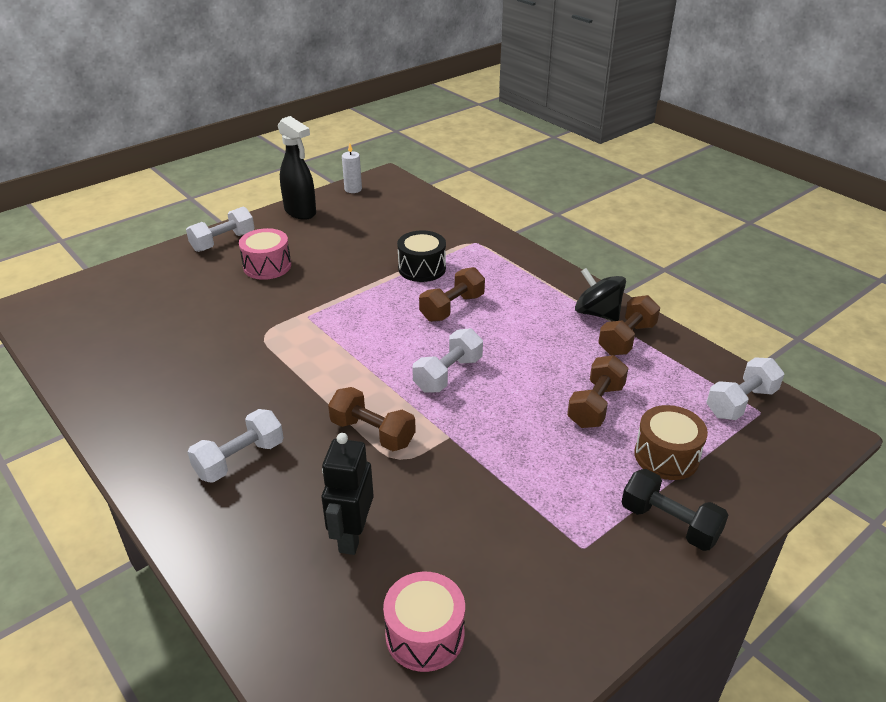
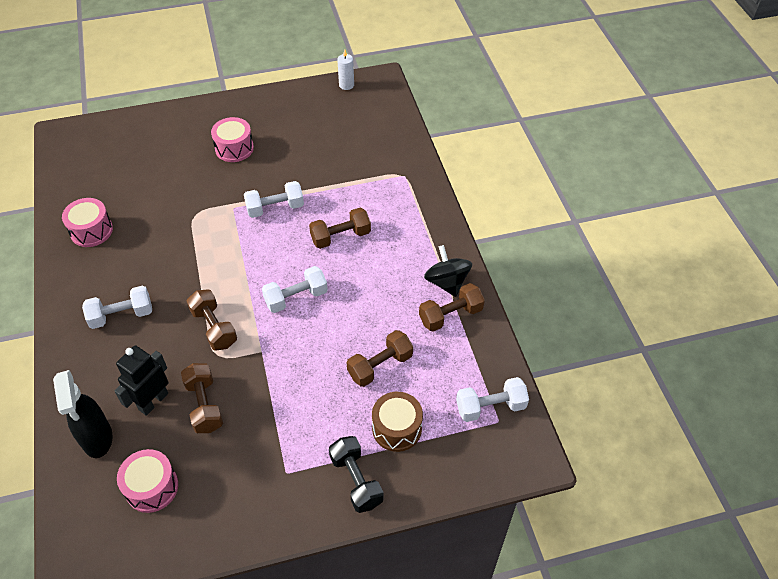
camera: 25 degrees right, 15 degrees up
(136, 387) = (91, 231): none -> pink drum
(223, 242) = (217, 112): white dumbbell -> white dumbbell (275, 208)
(300, 212) = (291, 98): black spray bottle -> black spray bottle (97, 439)
(422, 268) = (344, 189): black drum -> none
(423, 515) = (204, 405): none -> brown dumbbell

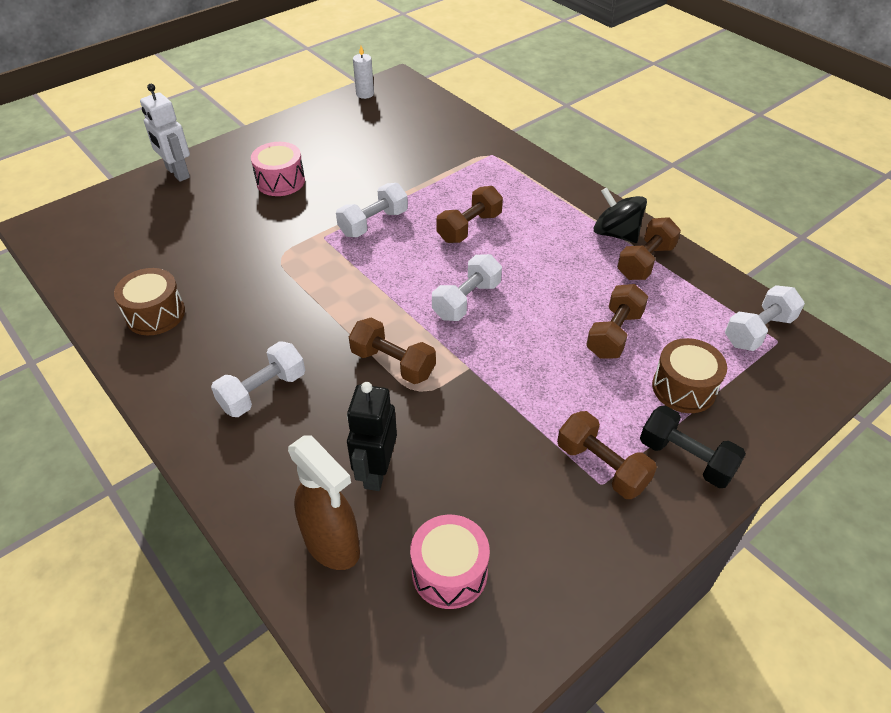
camera: 25 degrees left, 5 degrees down
(91, 231) = (155, 314): pink drum -> brown drum
(97, 439) = (332, 545): black spray bottle -> brown spray bottle
(169, 117) = (177, 173): none -> white robot
(204, 405) = (445, 450): brown dumbbell -> brown dumbbell (601, 466)

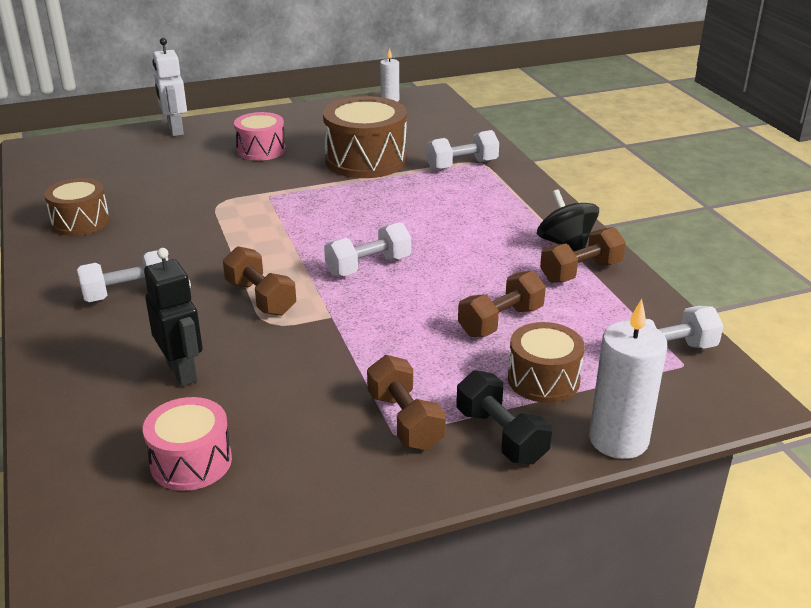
camera: 20 degrees right, 15 degrees down
(332, 545) = (102, 415): brown spray bottle -> none
(373, 223) = (323, 194): white dumbbell -> white dumbbell (462, 165)
(376, 471) = (182, 372): black robot -> black robot turned 120 degrees clockwise
(387, 173) = (366, 160): none -> brown drum
(469, 227) = (414, 213): brown dumbbell -> none
(774, 434) = (618, 440): none -> white candle

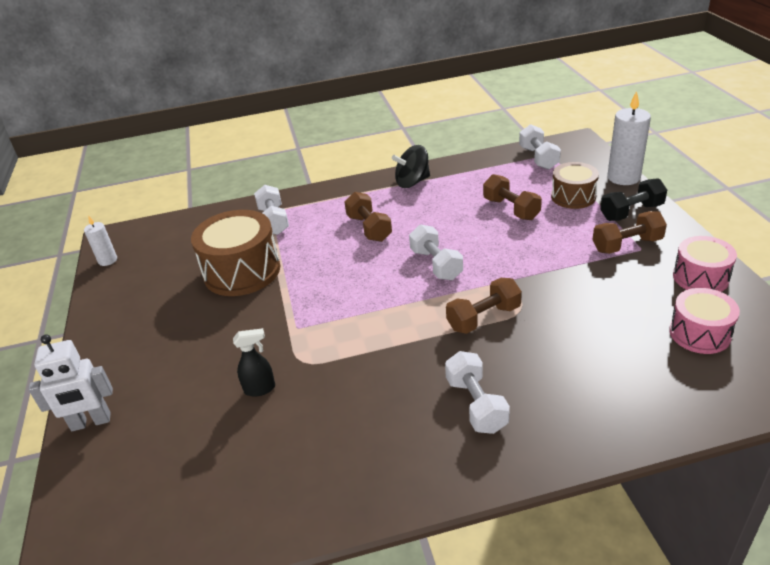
camera: 80 degrees left, 5 degrees up
(80, 222) = (320, 473): brown drum -> none
(182, 372) = (595, 351): black robot -> none
(189, 188) = (260, 389): none -> black spray bottle
(261, 150) = (187, 342): pink drum -> pink drum (700, 277)
(581, 272) = (449, 178): brown dumbbell -> brown dumbbell (369, 228)

